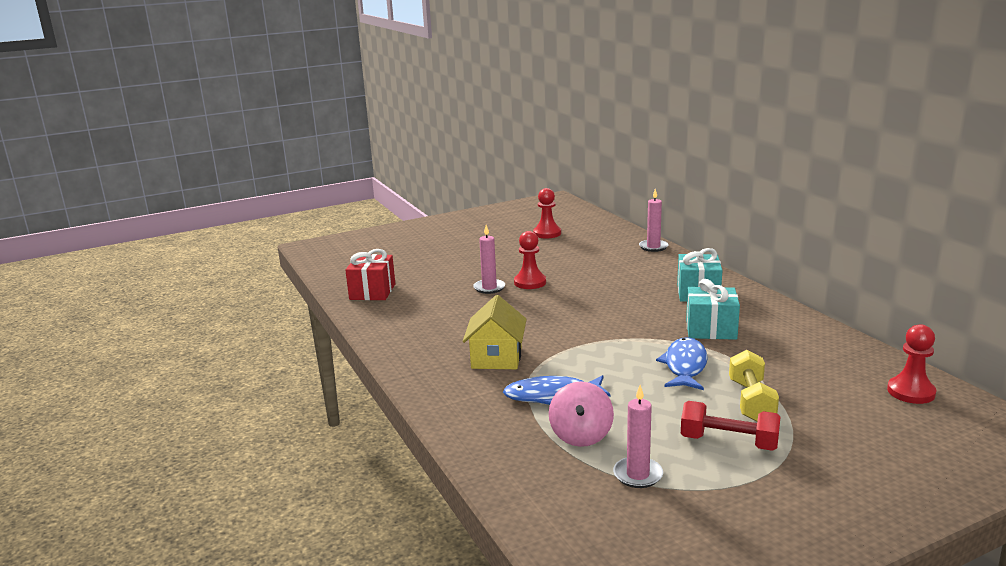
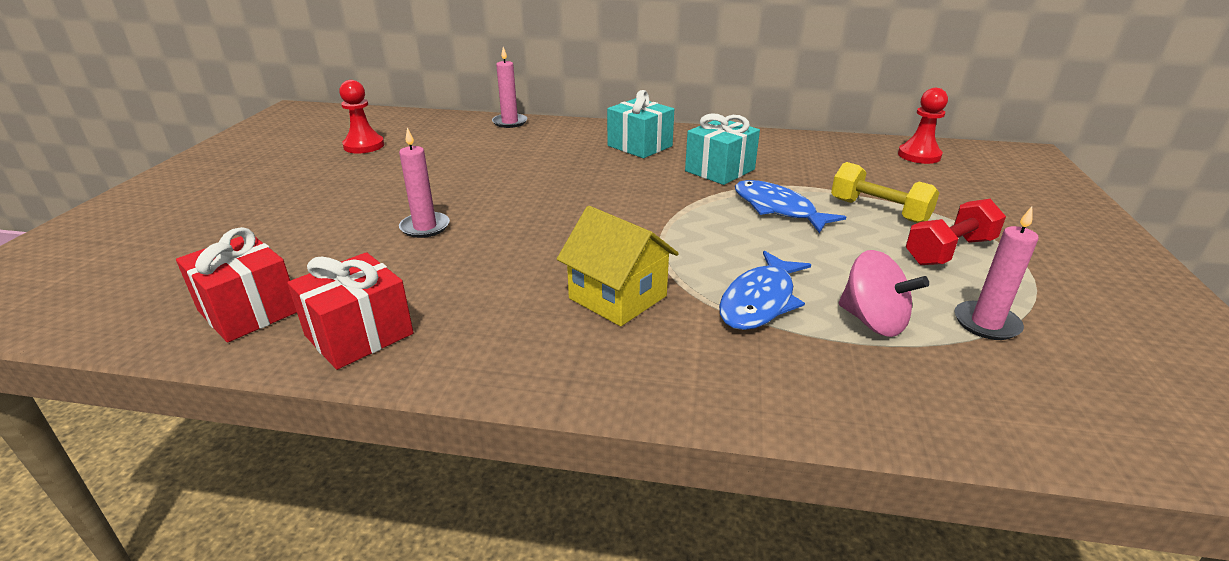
camera: 55 degrees left, 10 degrees up
(386, 318) = (359, 335): none -> red gift
(530, 282) = (462, 201): red pawn -> none

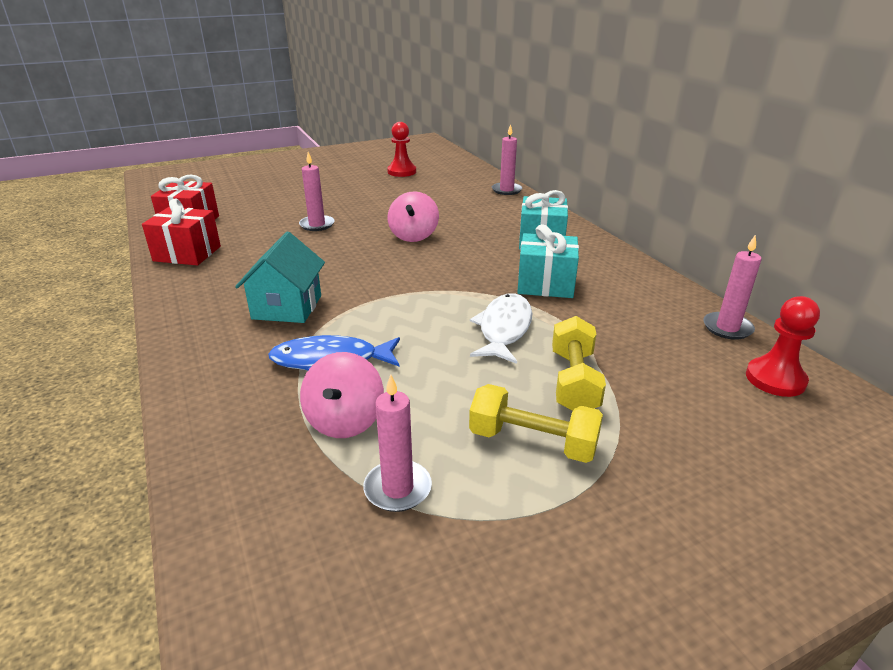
camera: 55 degrees right, 0 degrees up
(543, 188) = (413, 236): none -> pink spinning top
(617, 297) = (287, 307): yellow house -> turquoise house
(778, 209) = (504, 329): blue fish -> white fish
(847, 143) = (727, 328): none -> pink candle
(949, 251) = (532, 442): red dumbbell -> yellow dumbbell

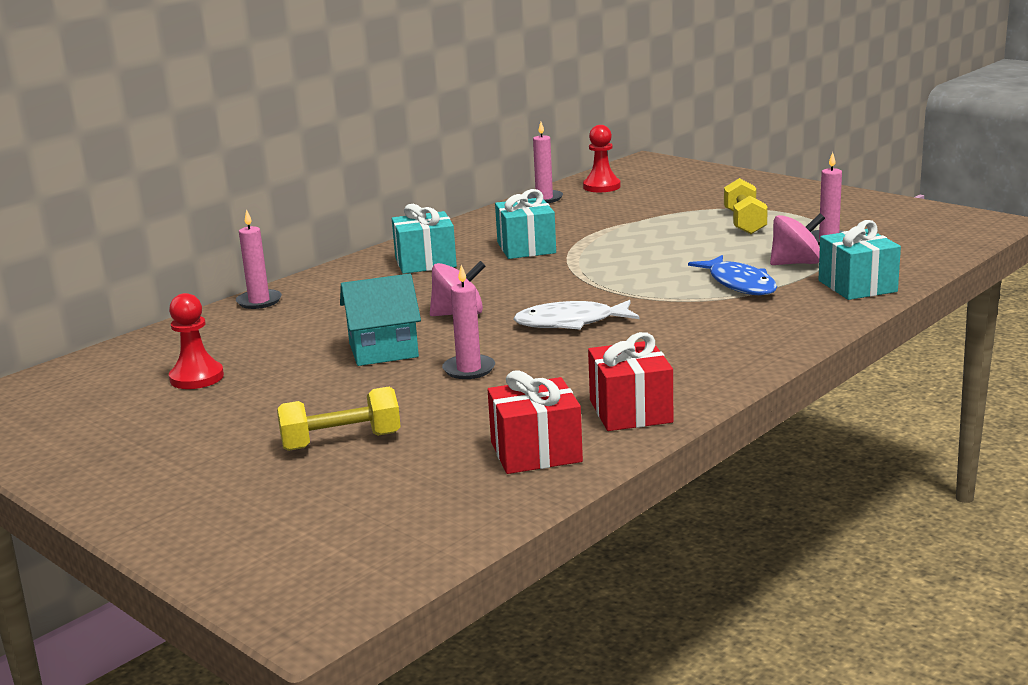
camera: 110 degrees left, 10 degrees down
(230, 433) = (857, 286): none -> turquoise gift
(287, 307) = (683, 321): turquoise house -> turquoise house (383, 350)
(504, 329) = (622, 248): white fish -> white fish (571, 323)
(574, 381) = (668, 223): yellow dumbbell -> yellow dumbbell (341, 441)

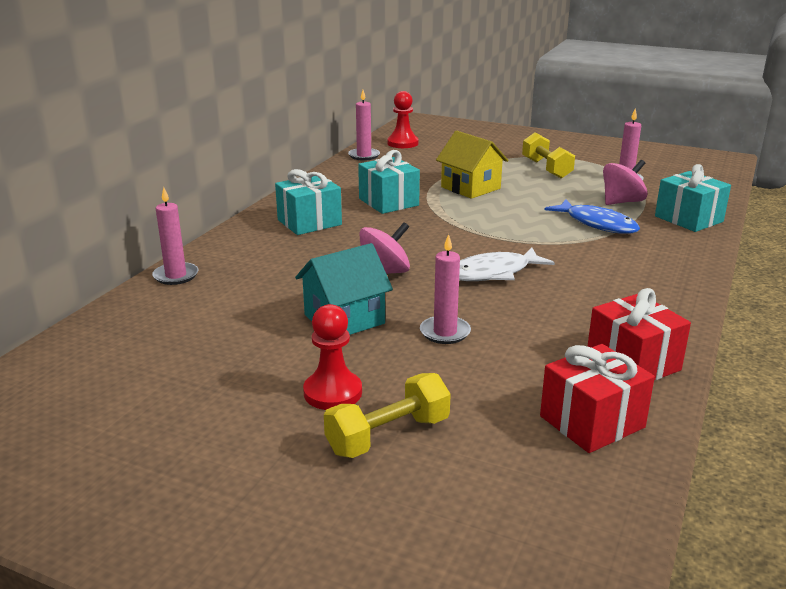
camera: 20 degrees left, 5 degrees up
(197, 377) = (170, 373): red pawn -> red pawn (333, 393)
(632, 238) = (470, 188): none -> yellow house

